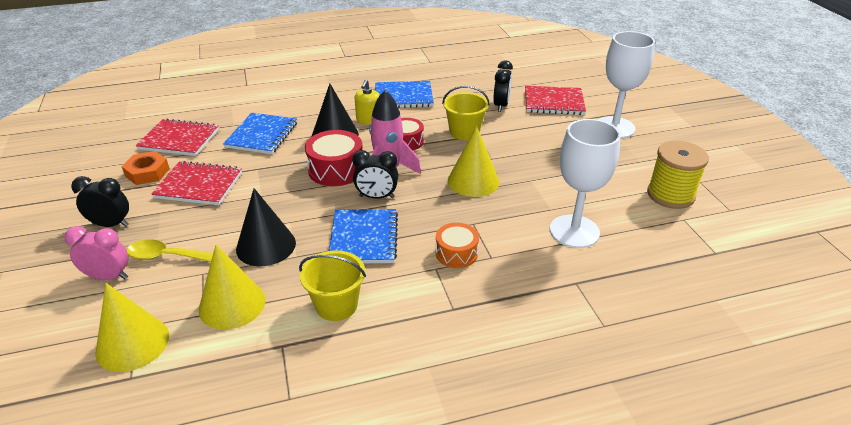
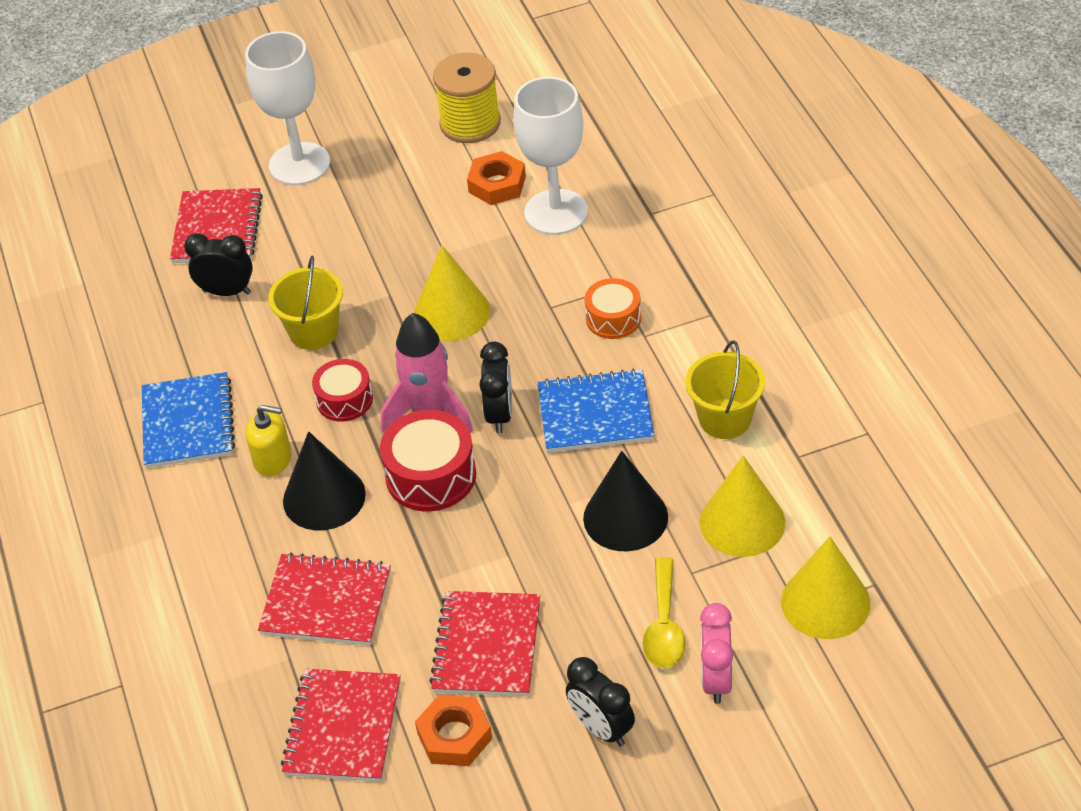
camera: 90 degrees left, 10 degrees up
(111, 224) = (601, 728): black clock -> black clock turned 45 degrees counterclockwise
(262, 135) = (326, 602): blue notebook -> red notebook
(603, 205) = (497, 184): none -> orange nut

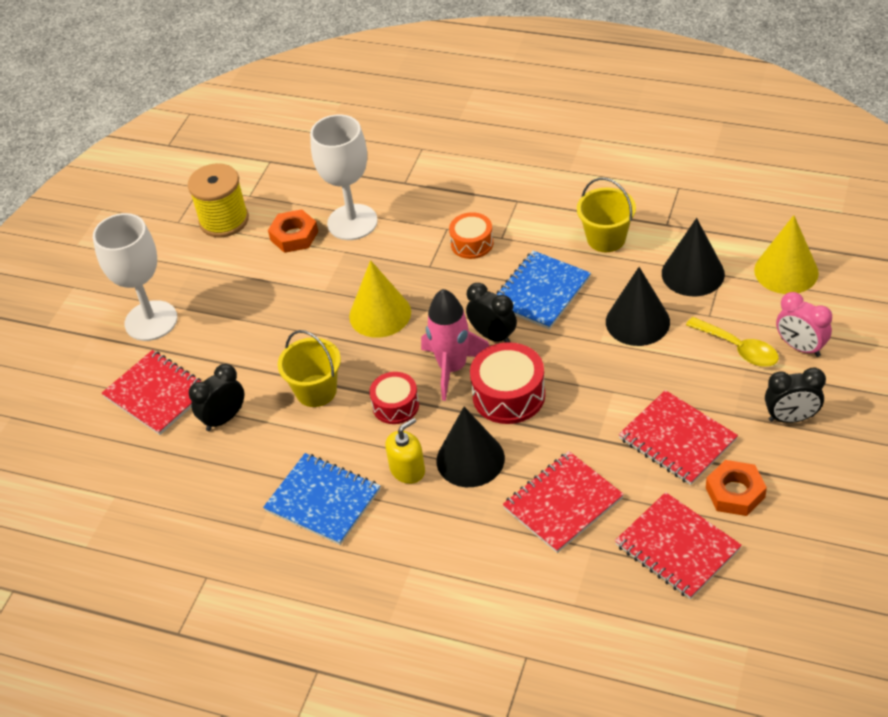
camera: 50 degrees left, 0 degrees up
(742, 522) = (693, 273): yellow cone -> black cone

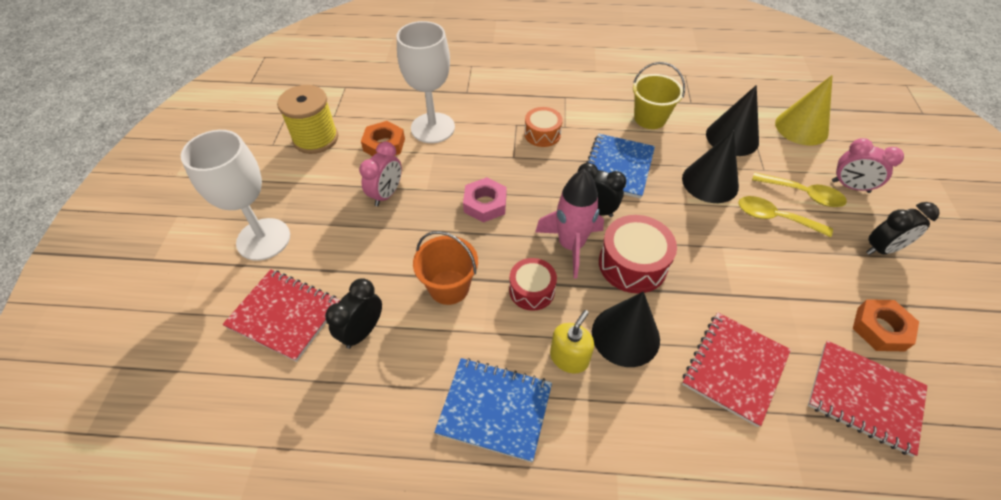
camera: 20 degrees left, 5 degrees up
(281, 291) = (386, 194): none -> pink clock
(316, 391) = (449, 287): yellow bucket -> orange bucket
(380, 314) = (485, 204): yellow cone -> pink nut
(677, 439) = (801, 284): red notebook -> none
(689, 370) = (775, 218): none -> yellow spoon

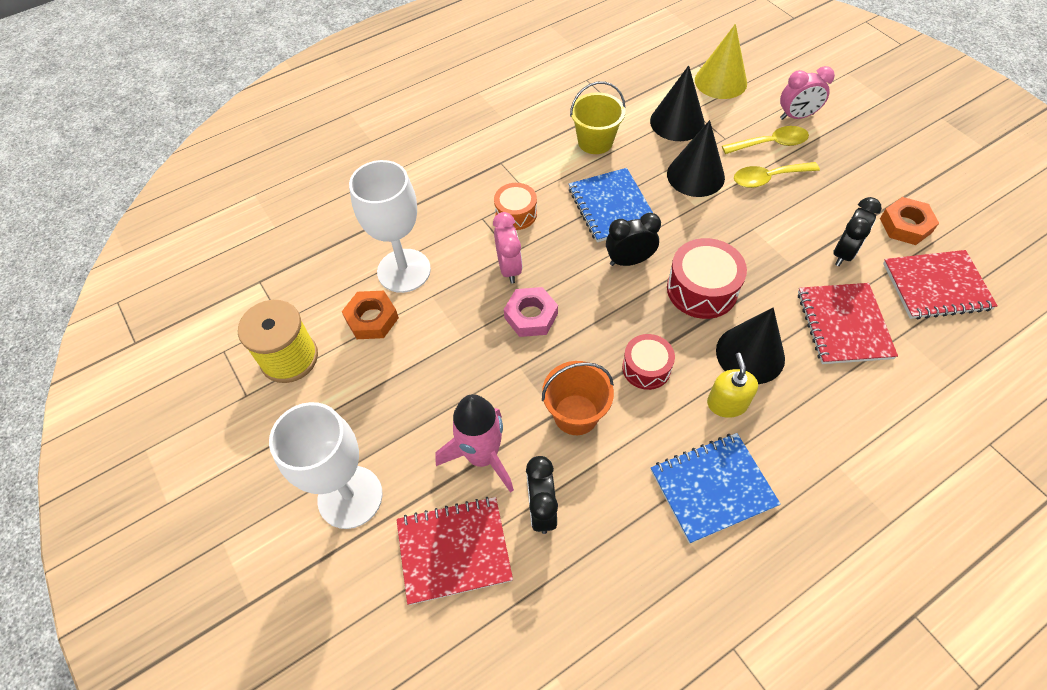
camera: 35 degrees left, 5 degrees up
(386, 194) = (428, 368): pink clock -> pink clock (509, 268)
(570, 245) = (640, 306): pink rocket -> pink rocket (482, 456)
(882, 249) = (858, 158): black clock -> black clock (844, 253)

